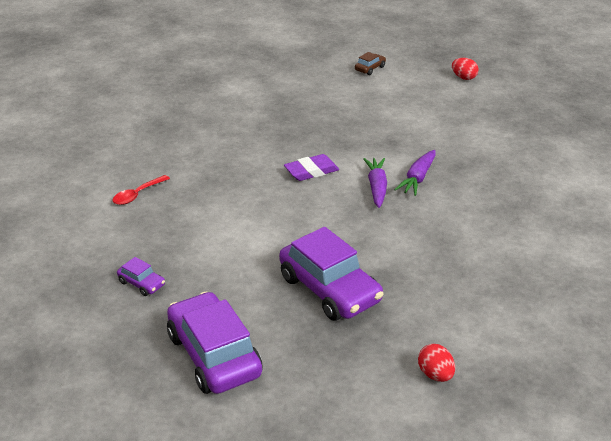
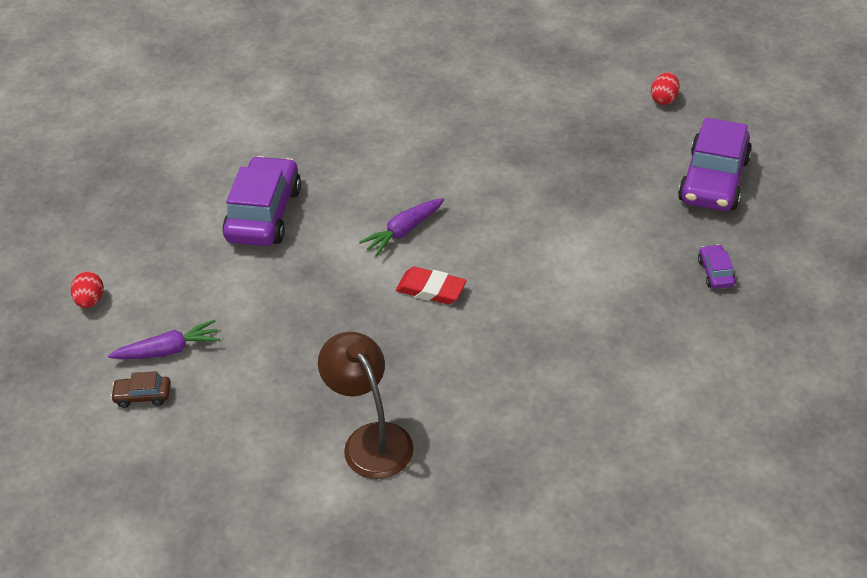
camera: 130 degrees left, 10 degrees up
(137, 195) = (628, 380): red spoon -> none
(243, 107) = (371, 439): none -> brown lamp
(311, 171) = (431, 289): purple eraser -> red eraser
(329, 289) = (572, 172): purple car -> purple car (264, 214)
(417, 178) = (357, 216): purple carrot -> purple carrot (169, 350)
(435, 374) = (582, 83): red egg -> red egg (664, 99)

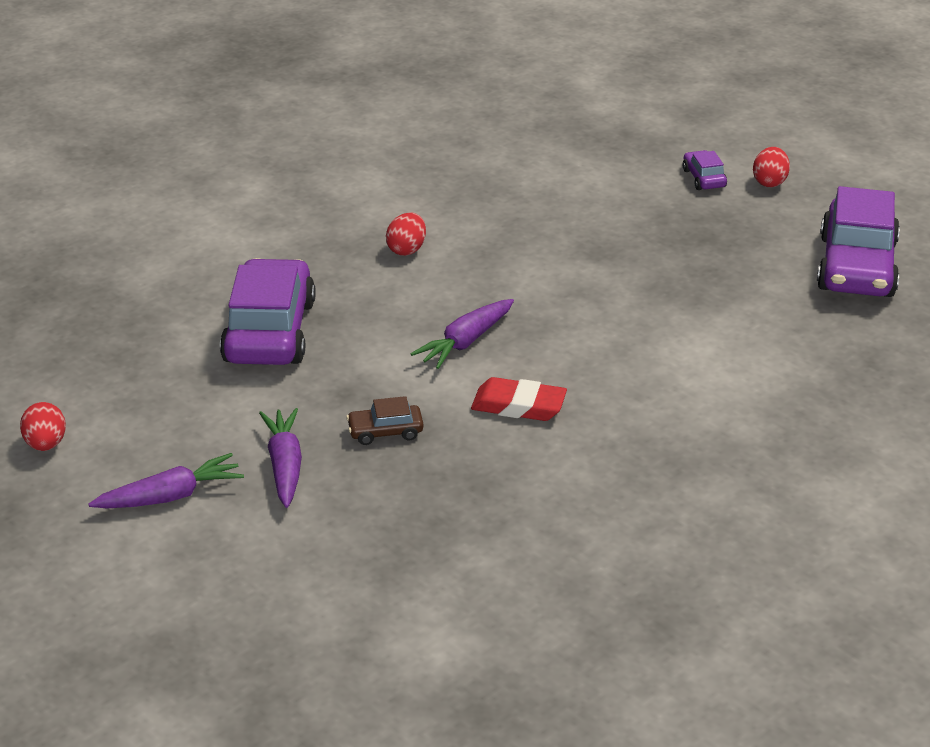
camera: 10 degrees left, 10 degrees down
(143, 396) = (146, 552): brown car -> brown car (385, 432)
(253, 329) = (285, 465): none -> purple carrot
(371, 439) = (479, 583): brown lamp -> none
(377, 147) = (406, 249): none -> red egg
(715, 272) = (886, 367): purple car -> purple car (703, 178)

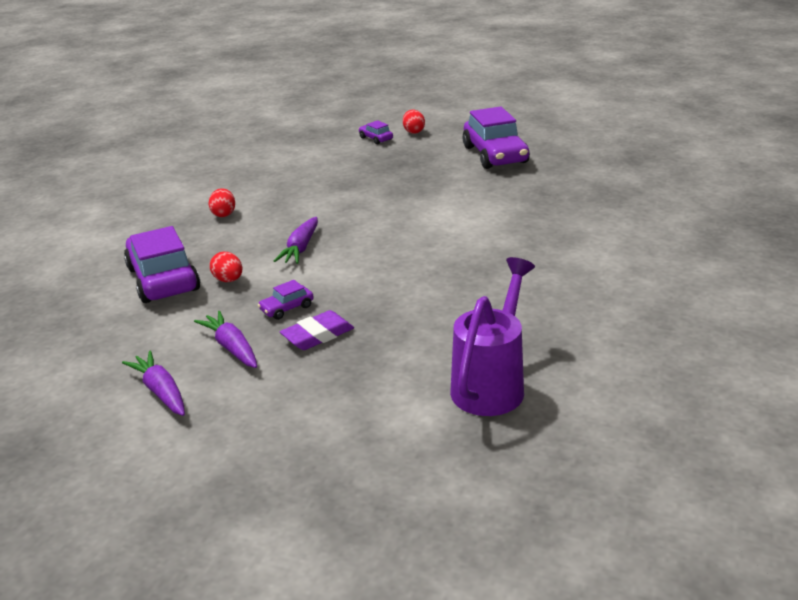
camera: 25 degrees left, 5 degrees down
(46, 444) = (38, 391): red egg -> red egg (228, 280)
(171, 496) = (161, 391): purple carrot -> purple carrot turned 75 degrees counterclockwise
(385, 432) = (287, 308): brown car -> purple car
(395, 486) = (317, 335): none -> purple eraser
(518, 405) = (362, 270): red eraser -> none
(550, 641) = (491, 384): none -> purple watering can

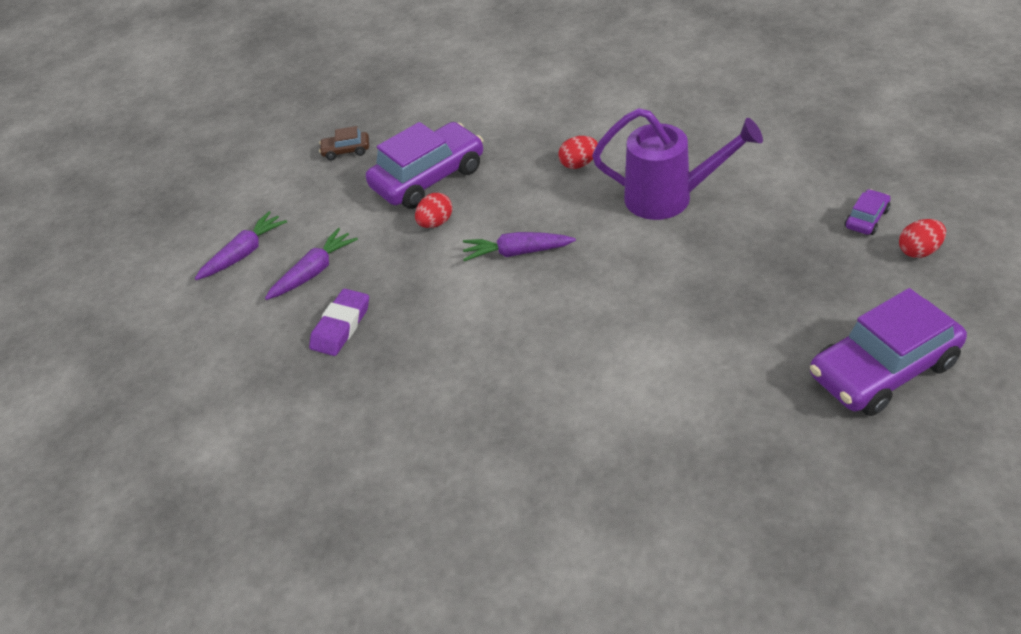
camera: 80 degrees right, 15 degrees up
(66, 321) = (346, 151): none -> brown car
(287, 308) = (388, 285): purple car -> none
(317, 335) = (341, 326): purple eraser -> purple eraser turned 75 degrees clockwise
(491, 384) = (261, 497): purple watering can -> purple watering can (669, 198)

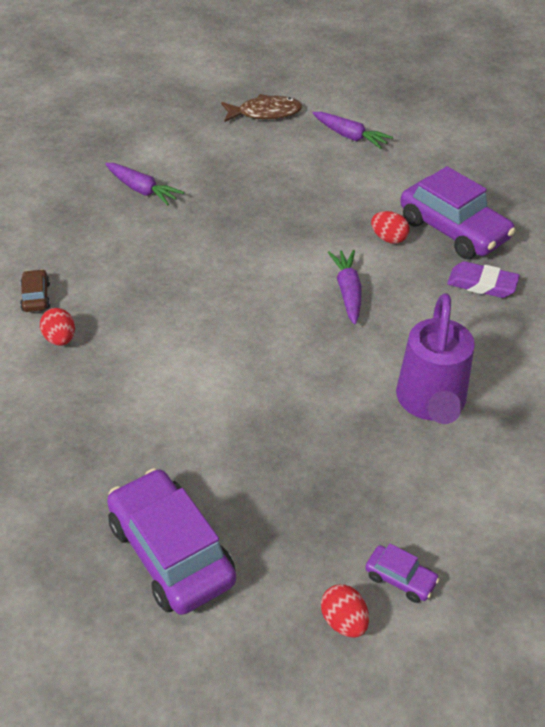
camera: 80 degrees right, 0 degrees up
(167, 332) = (265, 113): none -> brown fish
(314, 271) = (327, 175): purple carrot -> purple carrot (142, 190)
(341, 326) = (264, 195): purple eraser -> purple eraser (482, 284)
(346, 151) = (490, 176): brown car -> brown car (36, 297)
(579, 164) = (483, 334): red egg -> red egg (60, 339)

